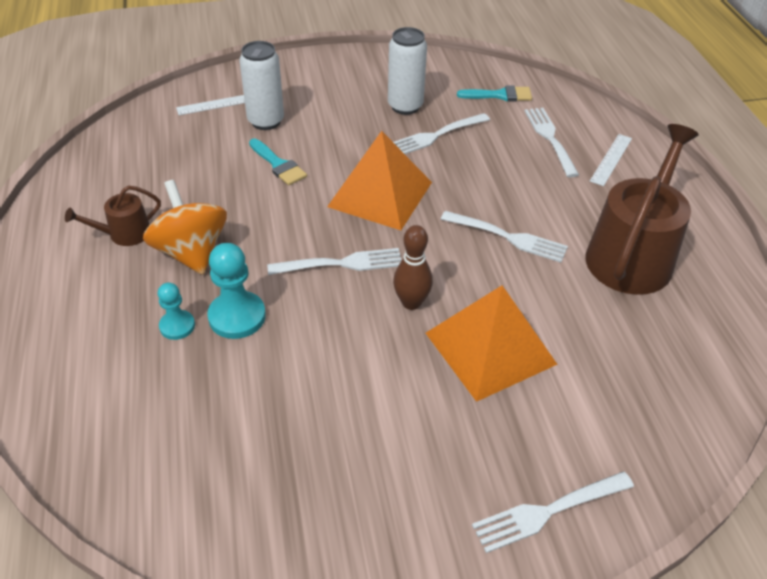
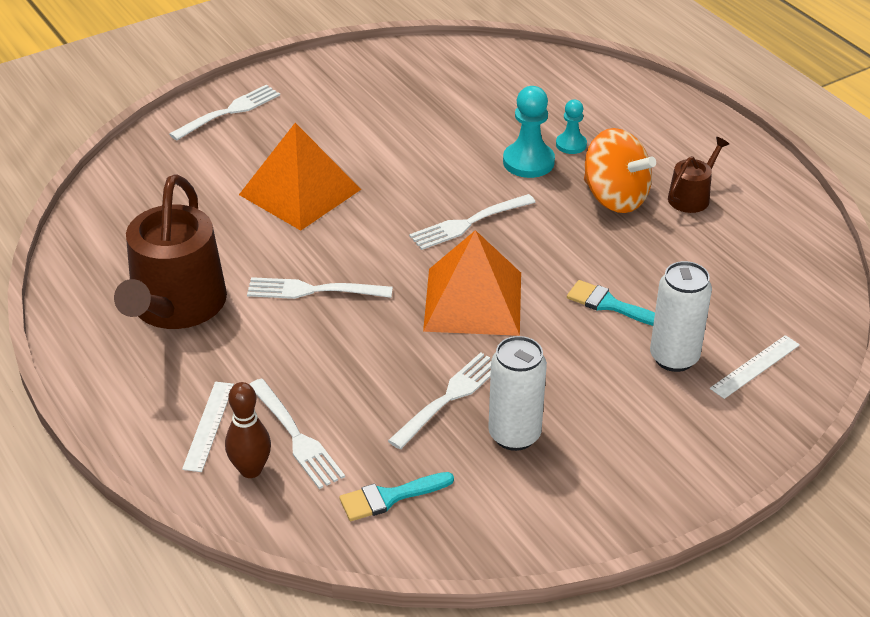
camera: 160 degrees right, 5 degrees down
(411, 303) = (384, 208): brown bowling pin -> brown bowling pin (251, 470)

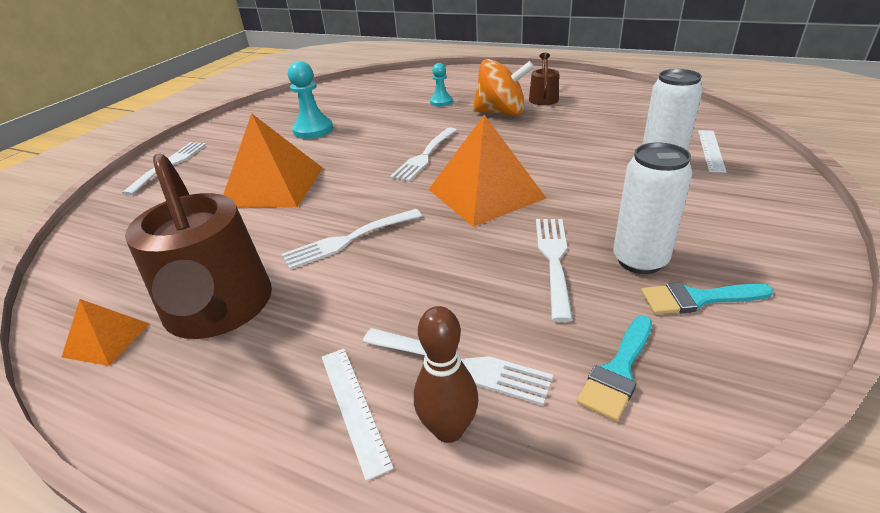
camera: 30 degrees left, 5 degrees down
(91, 292) = (106, 340): none -> orange pyramid
(528, 162) = (425, 117): turquoise pawn -> turquoise pawn (313, 130)
(609, 304) = (577, 158): turquoise brush -> turquoise brush (697, 299)

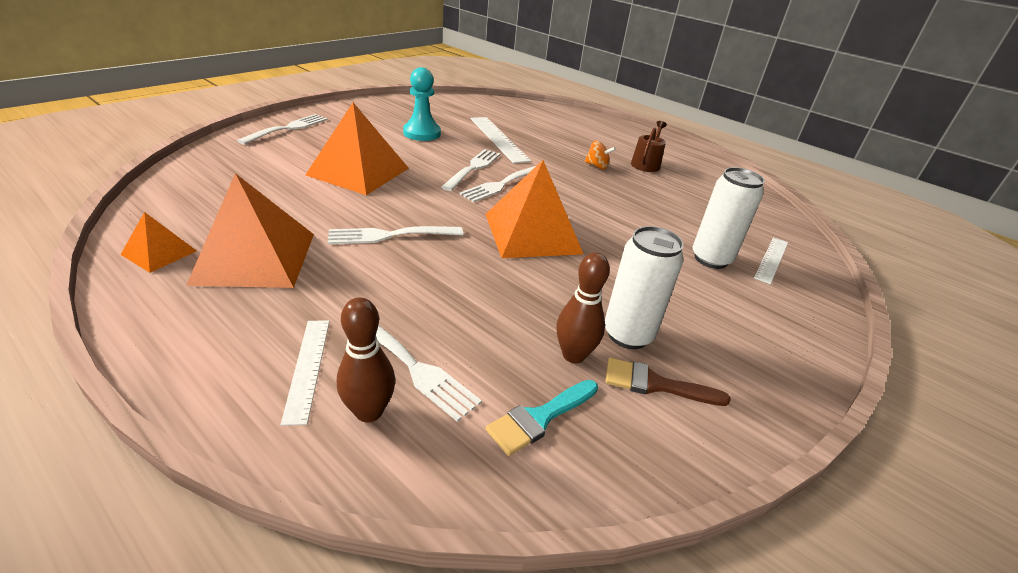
camera: 10 degrees right, 0 degrees up
(219, 309) = (255, 257): brown watering can -> orange pyramid
(392, 114) = (498, 139): none -> white ruler
(441, 102) = (549, 140): turquoise pawn -> none
(501, 113) = (597, 166): orange spinning top -> orange spinning top, size x0.48
(554, 261) = (551, 310): white fork -> white fork (473, 168)
(605, 298) = (573, 355): none -> brown bowling pin
(697, 299) = (655, 384): turquoise brush -> brown brush

